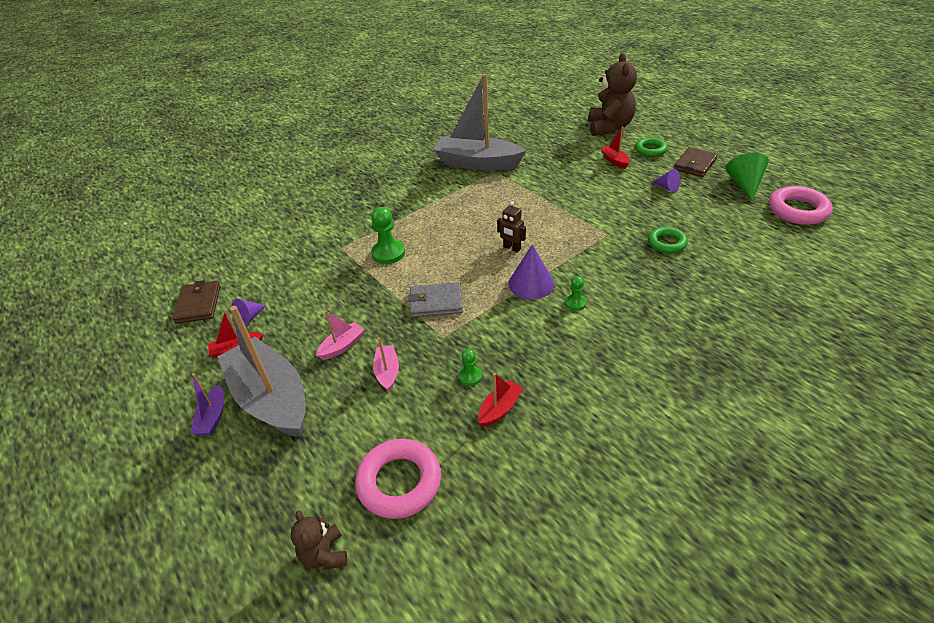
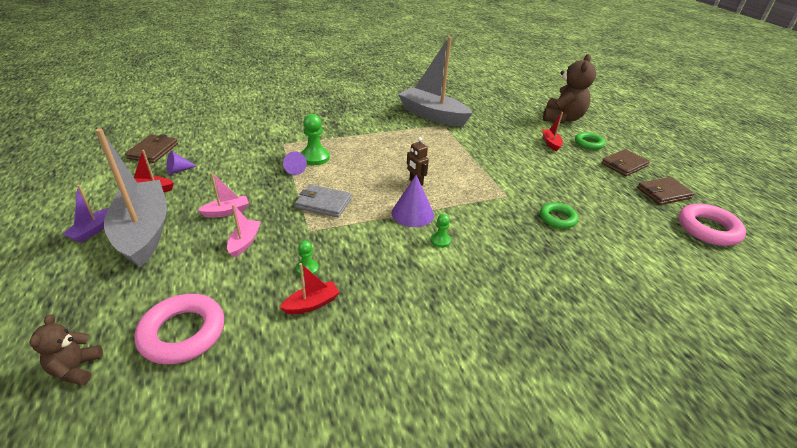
camera: 15 degrees right, 5 degrees down
(667, 188) = (586, 175): purple cone -> purple cone (294, 169)
(744, 185) = (663, 193): green cone -> brown wallet

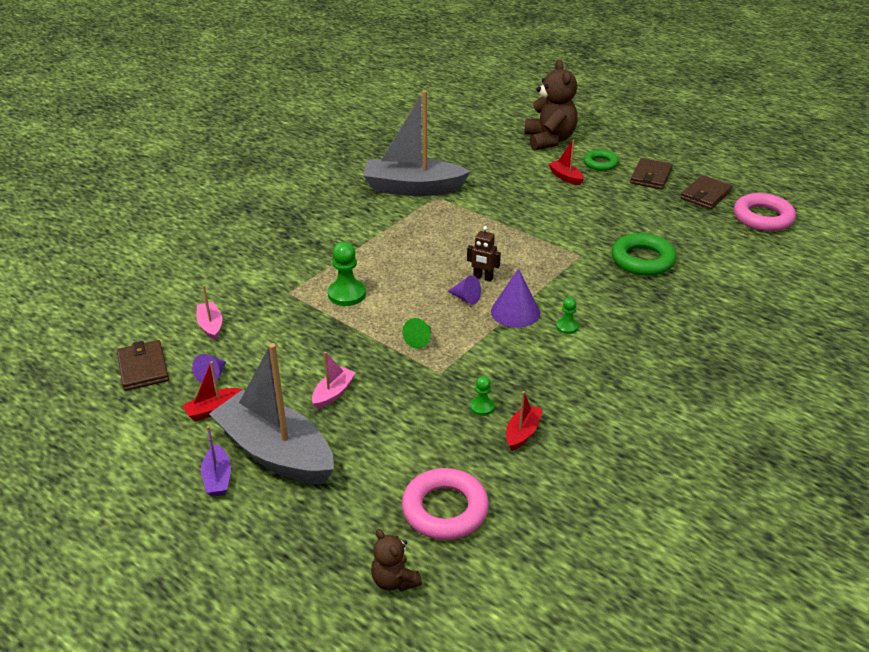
camera: 30 degrees left, 0 degrees up
(244, 242) = (393, 413): pink boat -> pink boat (211, 326)
(294, 169) = (342, 317): purple cone -> purple cone (466, 298)
(323, 203) = (419, 340): grey wallet -> green cone
(557, 218) = (642, 260): green ring -> green ring, size x1.58

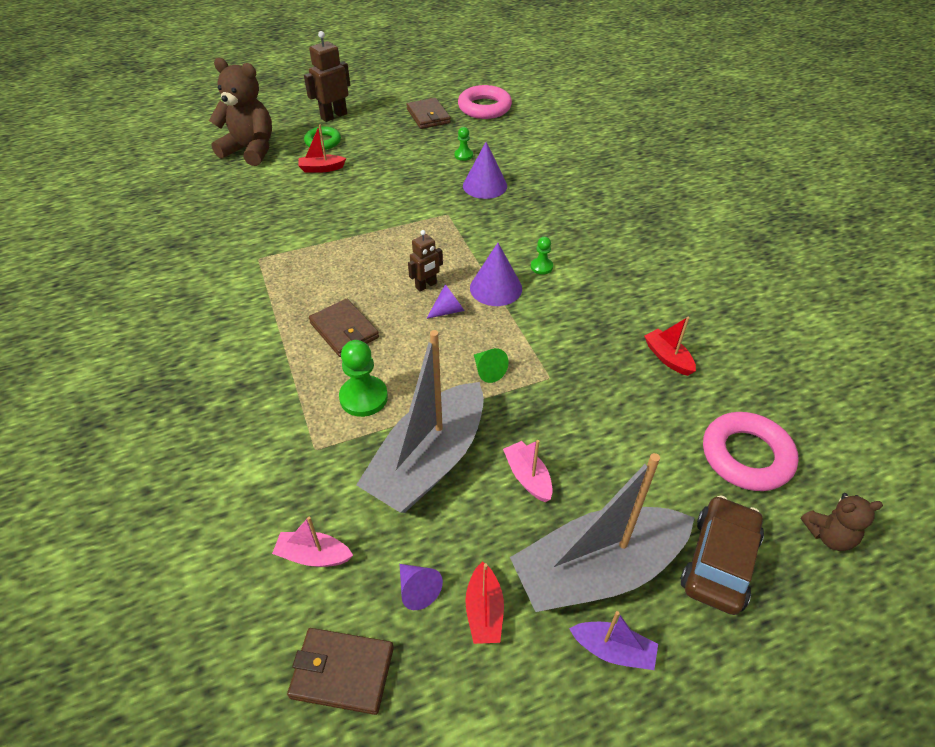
camera: 60 degrees left, 10 degrees up
(324, 516) = (719, 562): none -> brown car
(413, 188) = (223, 268): grey boat -> grey boat (428, 461)
(482, 407) = (618, 369): green pawn -> green pawn (463, 155)
(641, 153) = (334, 116): none -> brown robot
(642, 260) = (485, 185): green ring -> purple cone
(651, 176) = (373, 127): brown wallet -> brown wallet (344, 330)

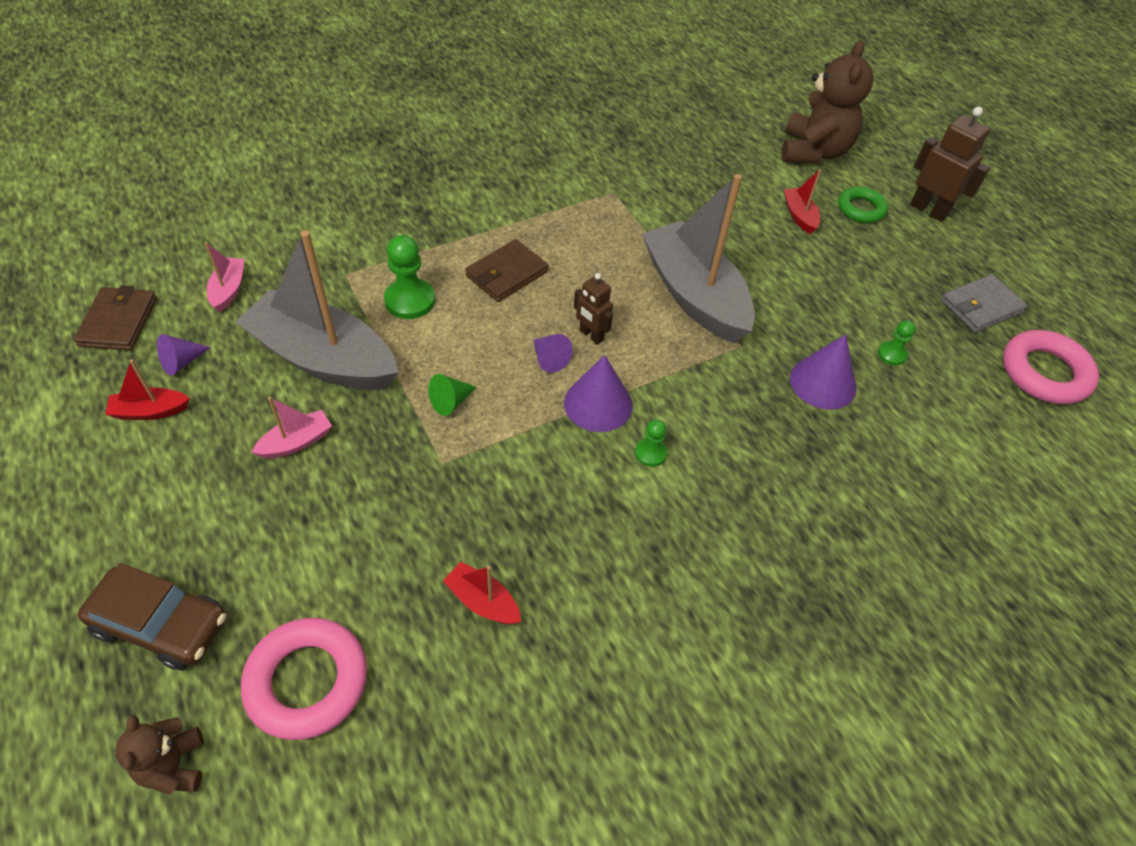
camera: 80 degrees right, 5 degrees up
(428, 116) = (980, 306): brown wallet -> grey wallet
(597, 570) = (174, 503): grey boat -> grey boat (694, 295)
(613, 650) = (87, 513): purple boat -> none
(667, 358) = (483, 601): red boat -> red boat turned 105 degrees counterclockwise

